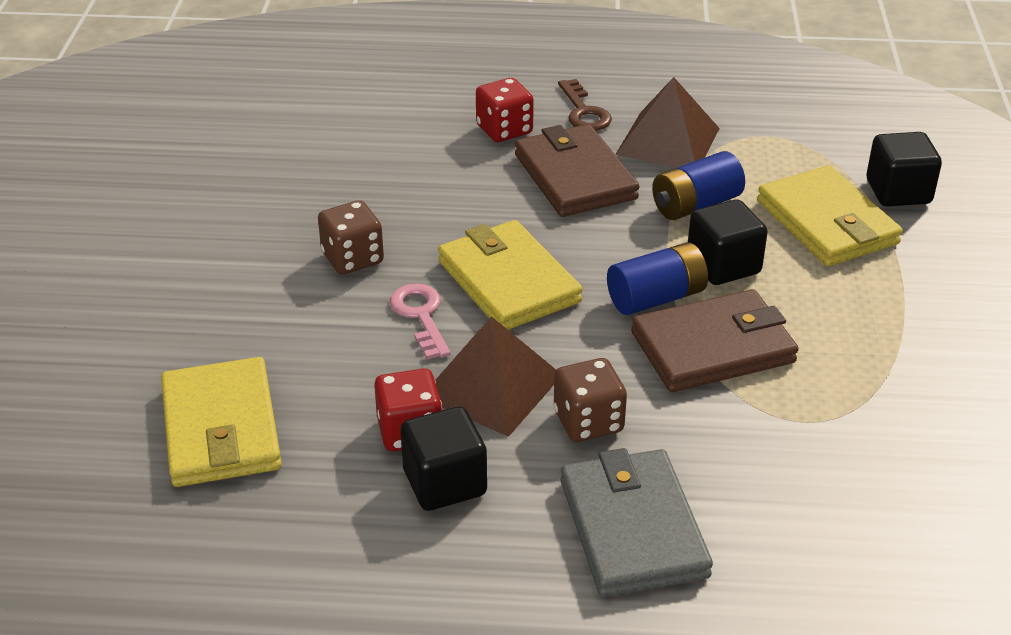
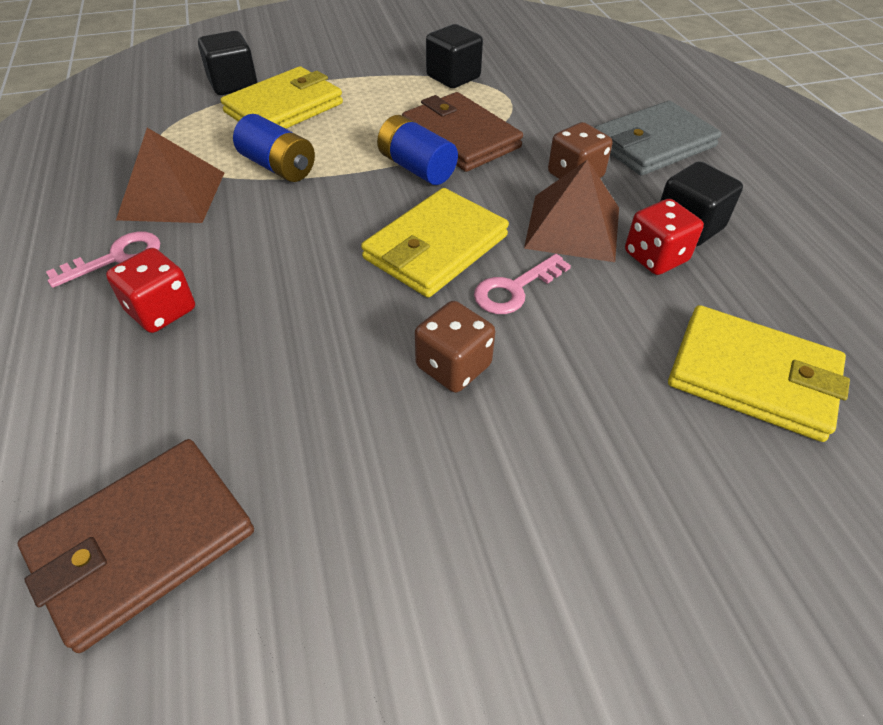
camera: 110 degrees left, 10 degrees up
(221, 428) = (752, 377): yellow wallet -> yellow wallet turned 60 degrees clockwise
(575, 176) = (249, 240): brown wallet -> brown wallet (143, 543)
(583, 112) = (116, 258): brown key -> pink key
(723, 265) = (359, 144): black cube -> black cube (453, 77)

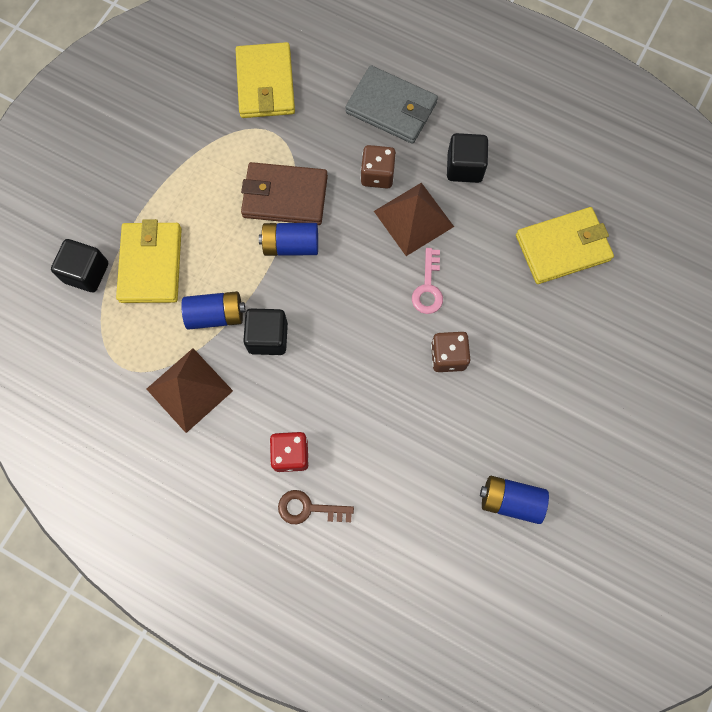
camera: 45 degrees left, 25 degrees up
(94, 372) = (309, 508): none -> brown key
(116, 258) = (224, 451): pink key -> none
(143, 543) = (428, 540): brown wallet -> none
(311, 612) = (510, 500): none -> blue battery
(435, 247) = (365, 295): yellow wallet -> yellow wallet (265, 84)
(453, 77) = (216, 139): black cube -> black cube (268, 337)
(653, 144) = (391, 108): grey wallet -> grey wallet turned 75 degrees counterclockwise
(655, 257) = (468, 205): red dice -> none

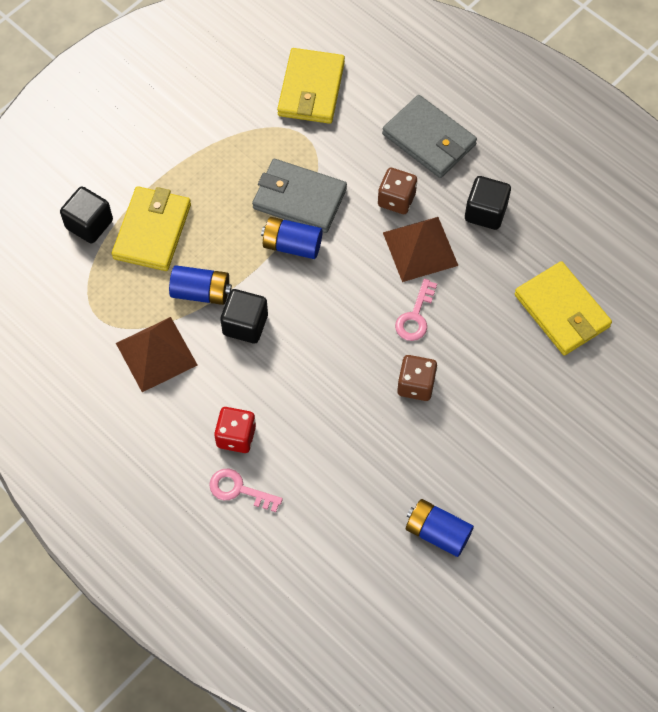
camera: 15 degrees right, 10 degrees down
(285, 196) = (299, 198): brown wallet -> grey wallet
(309, 508) = (239, 490): brown key -> pink key
(562, 247) = (562, 311): yellow wallet -> yellow wallet turned 60 degrees clockwise

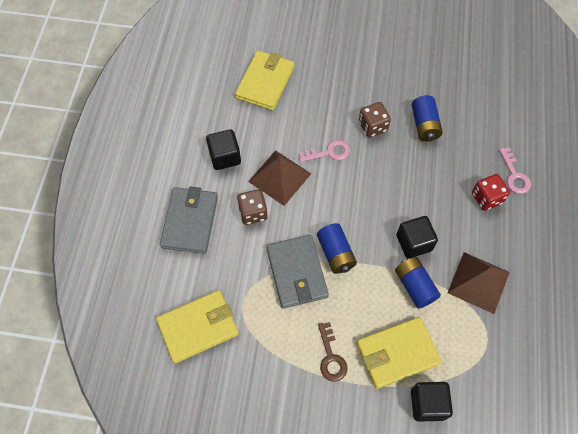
camera: 125 degrees left, 0 degrees up
(195, 175) = (331, 357): none -> brown key
(437, 532) = (447, 69): blue battery -> blue battery (424, 125)

